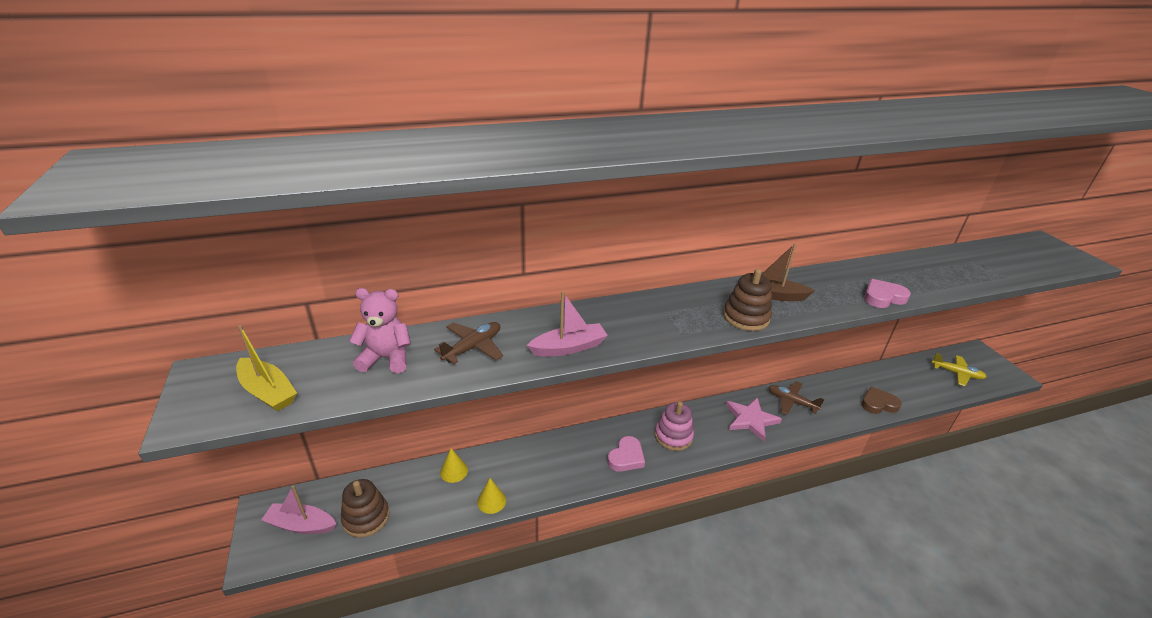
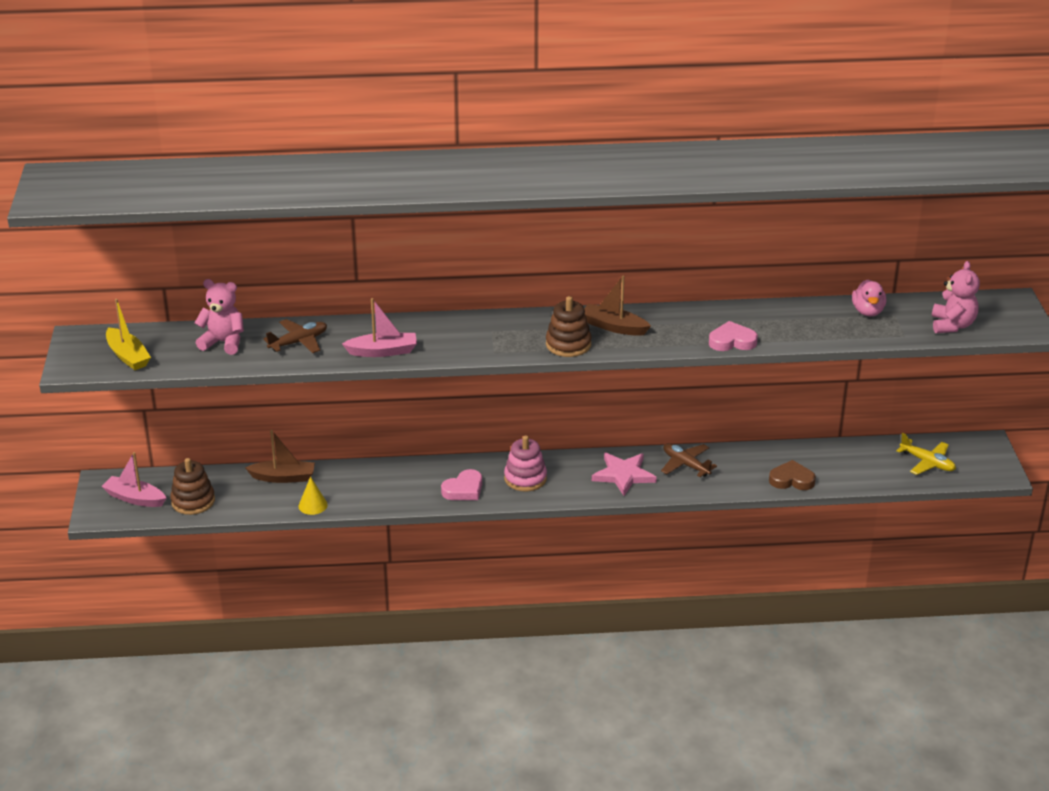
camera: 15 degrees right, 0 degrees up
(454, 471) = (283, 477): yellow cone -> brown boat
(956, 259) = (867, 311): none -> pink duck
(1030, 264) = (952, 325): none -> pink teddy bear

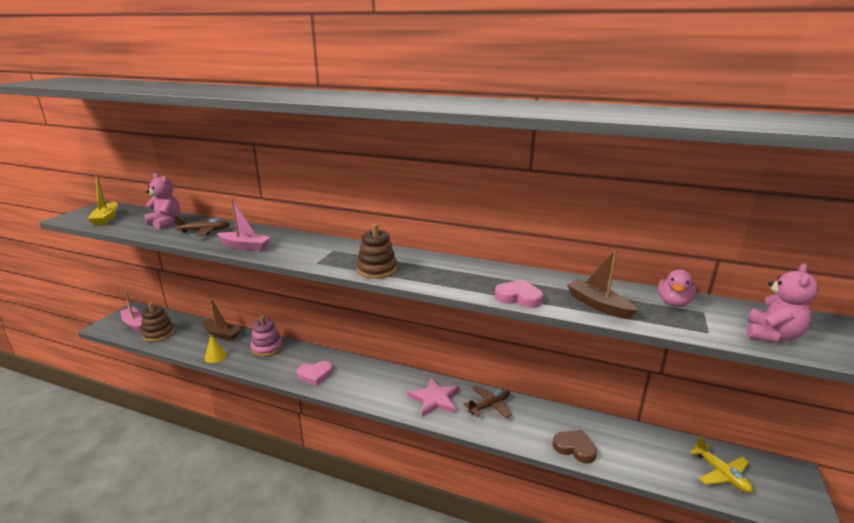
camera: 25 degrees right, 10 degrees down
(525, 478) = (363, 380): pink stacking toy -> pink stacking toy (267, 348)
(614, 327) = (426, 266): brown boat -> brown boat (598, 305)
(686, 465) = (489, 406): brown plane -> brown plane turned 75 degrees clockwise

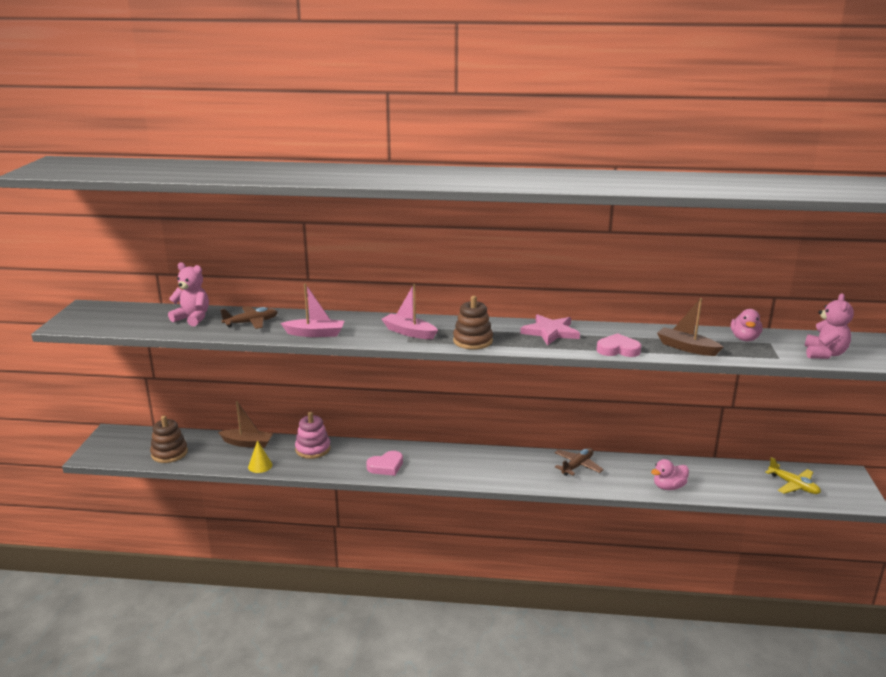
camera: 15 degrees left, 0 degrees up
(106, 219) = (113, 321): yellow boat -> none
(134, 323) = (127, 447): pink boat -> pink boat (409, 332)
(435, 399) = (522, 468): pink star -> pink star (550, 332)
(574, 448) = (668, 487): brown heart -> pink duck

